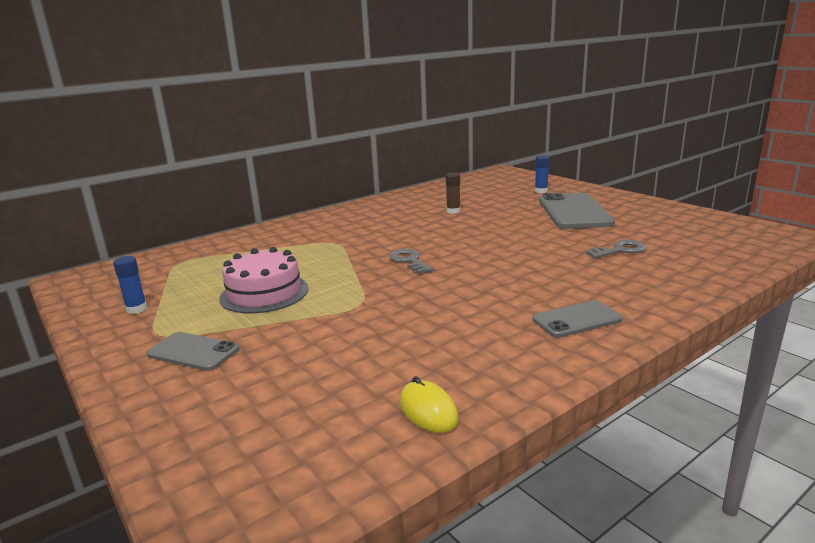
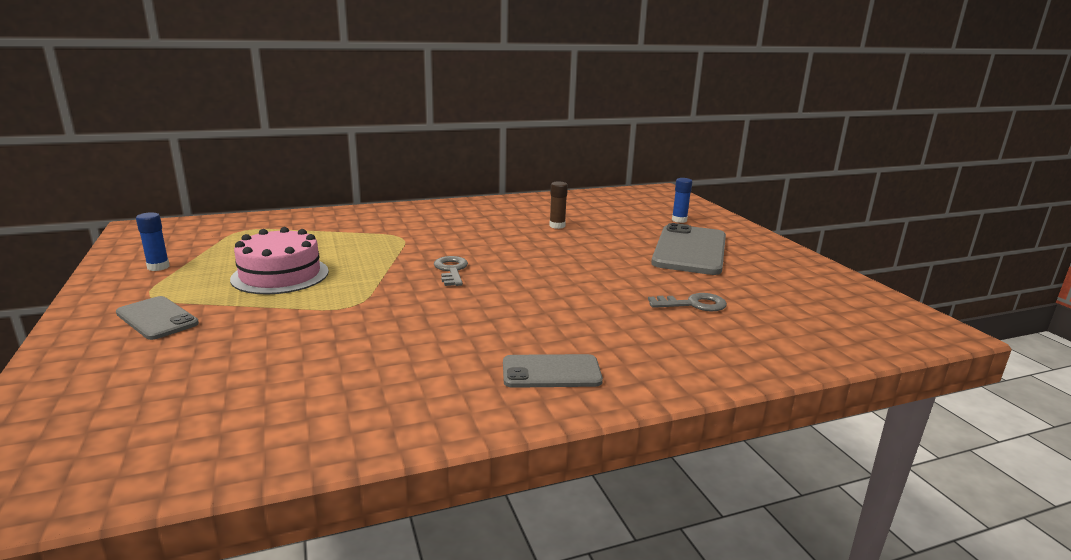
camera: 15 degrees right, 0 degrees up
(428, 411) = (289, 431): yellow mouse -> none

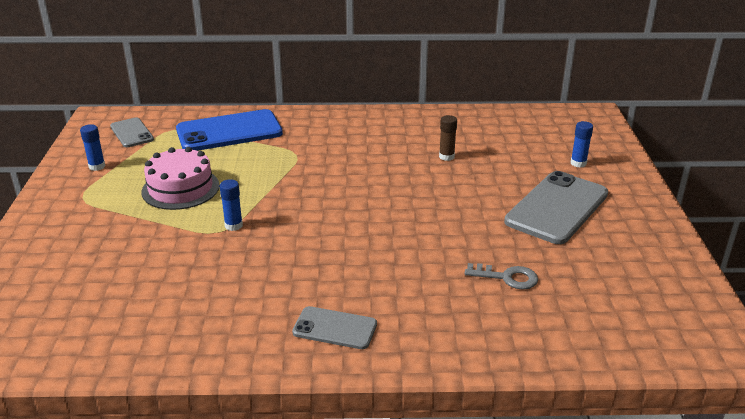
camera: 20 degrees right, 10 degrees up
(157, 318) = (80, 222): grey phone -> grey phone (132, 133)
(313, 226) = (229, 131): none -> blue phone
(366, 299) = (233, 225): none -> blue glue stick
(451, 270) = (317, 203): grey key -> none

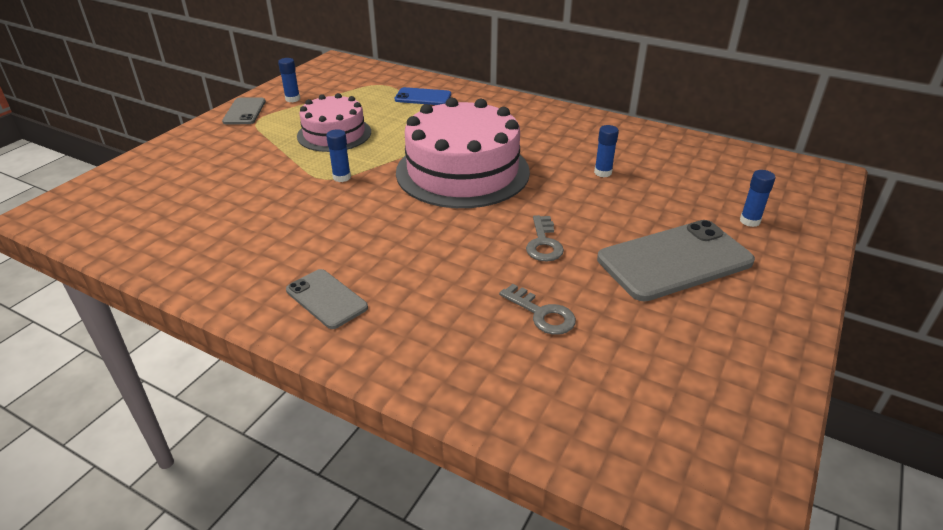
camera: 30 degrees right, 5 degrees up
(132, 133) = (346, 79): grey phone -> grey phone (244, 111)
(229, 131) = (423, 97): blue phone -> blue phone, size x0.55
(335, 188) = (462, 171): none -> pink cake
(446, 157) = (603, 172): brown glue stick -> blue glue stick
(457, 226) = (543, 243): none -> grey key

